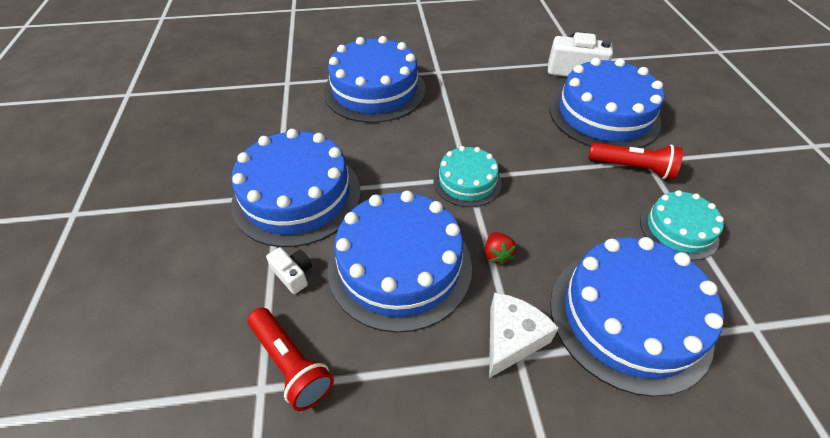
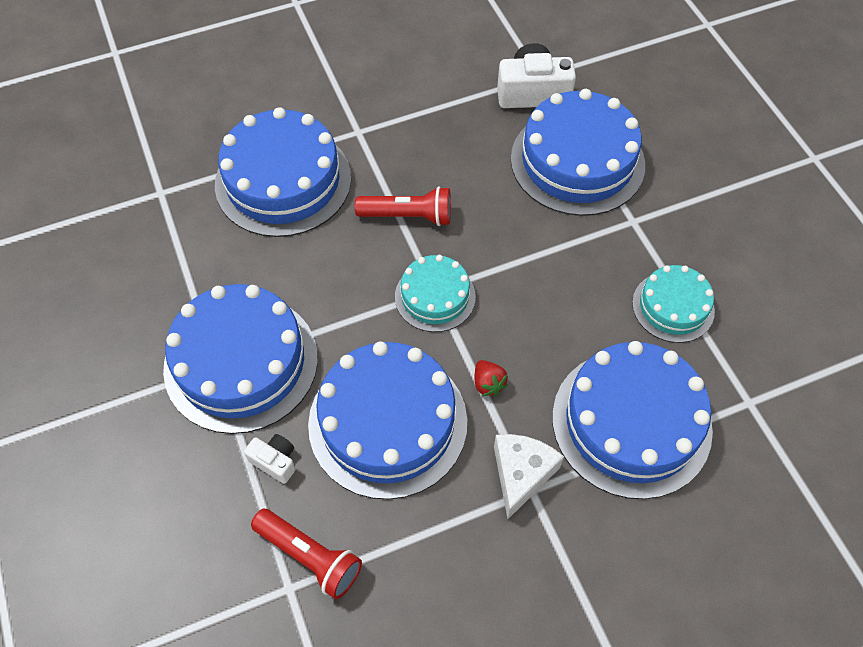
camera: 15 degrees left, 10 degrees up
(632, 168) = (618, 235): red flashlight -> red flashlight (408, 216)

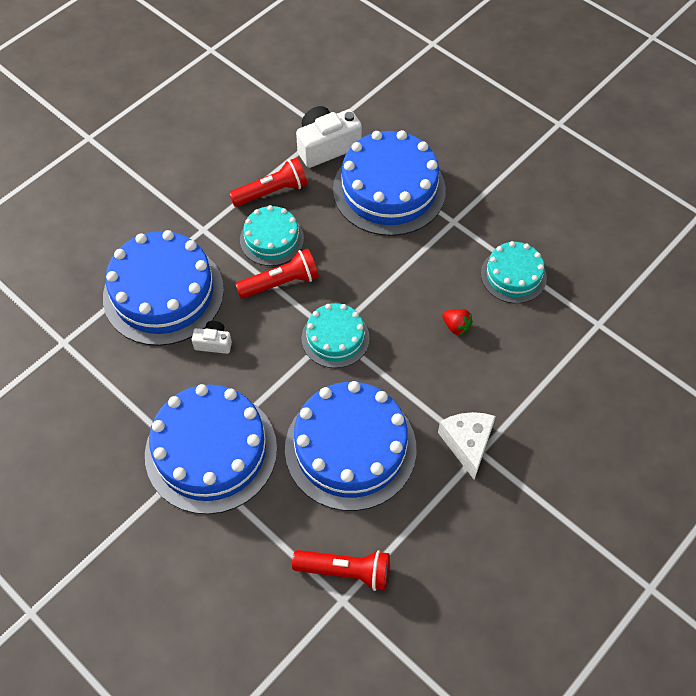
camera: 25 degrees left, 0 degrees up
(275, 461) = (280, 514): white camera -> white camera (213, 343)
(423, 167) = (271, 239): none -> turquoise cake
(449, 119) = (271, 192): none -> red flashlight
(488, 384) = (409, 387): red strawberry -> red strawberry (456, 326)
(631, 422) = (525, 372): blue cake -> none

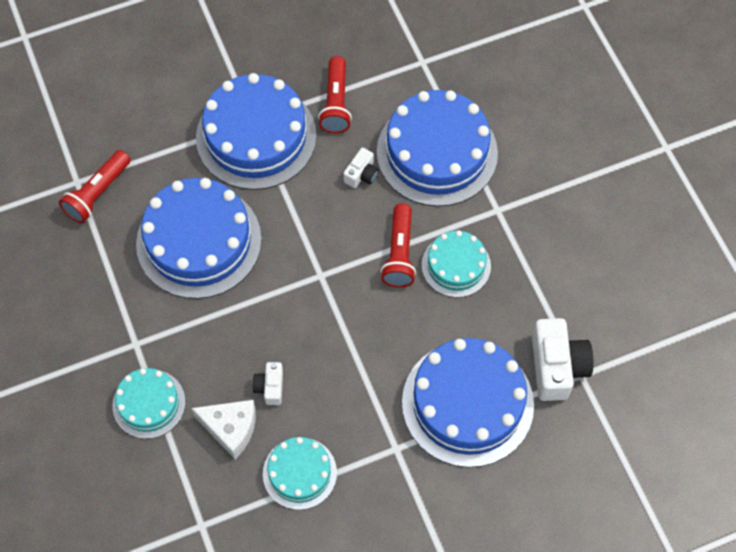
camera: 115 degrees right, 5 degrees up
(271, 192) = (517, 288): red flashlight -> red flashlight (336, 103)
(335, 338) = (314, 275): turquoise cake -> turquoise cake (149, 404)
(456, 326) = (270, 387): red strawberry -> white camera
(467, 443) = (149, 337): white cheese -> white cheese (231, 429)

